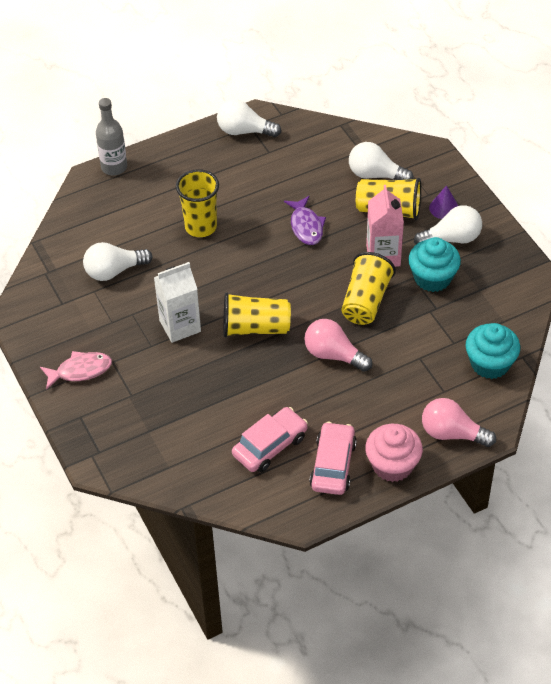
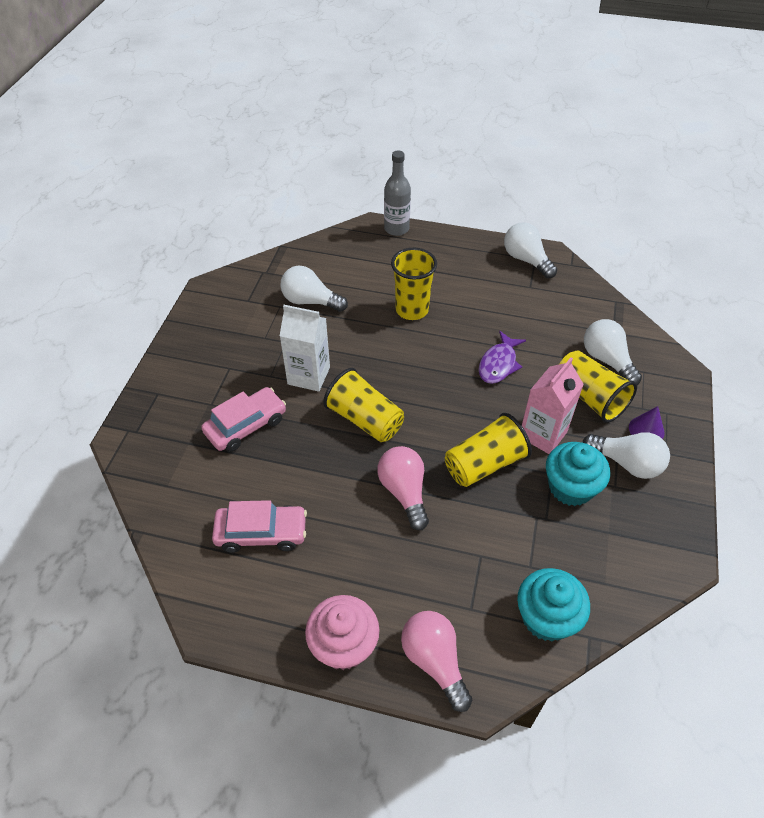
camera: 40 degrees right, 0 degrees up
(80, 370) = (200, 358): pink fish -> none
(333, 465) = (292, 597): pink car -> pink car (246, 426)

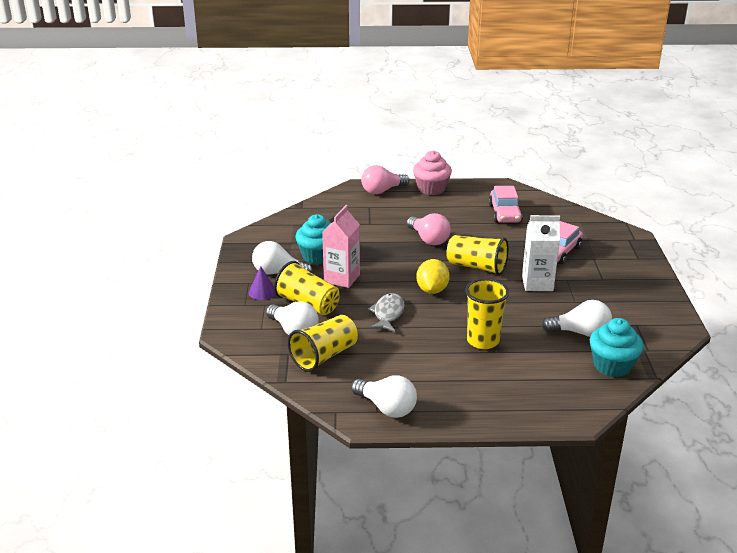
camera: 165 degrees right, 20 degrees down
(261, 533) = (505, 213): pink car -> pink car turned 75 degrees counterclockwise
(396, 229) = (547, 418): grey bottle -> none
(434, 661) = (382, 191): pink light bulb -> pink light bulb turned 105 degrees clockwise
(436, 390) = (432, 290): none -> yellow lemon
(484, 464) = (380, 258): yellow cup -> yellow cup (324, 356)
(499, 364) = (388, 314): purple fish -> grey fish
(546, 617) = (326, 209): turquoise cupcake -> turquoise cupcake (612, 366)

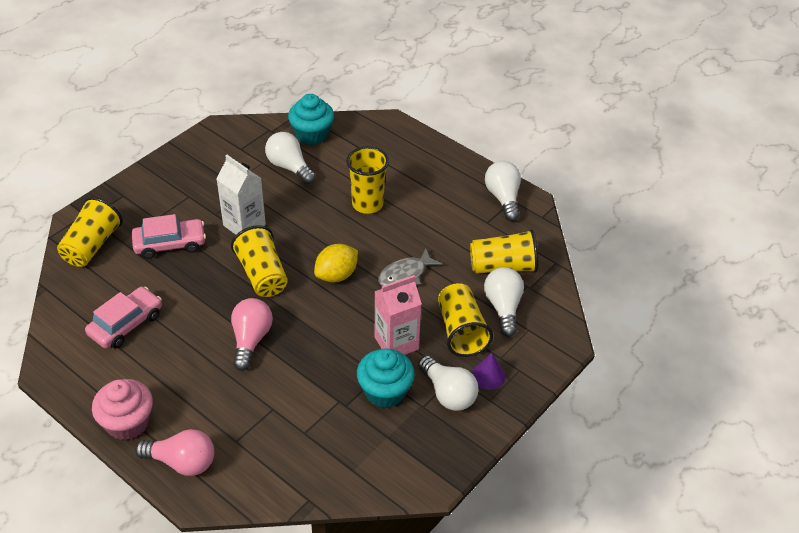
camera: 140 degrees left, 15 degrees up
(595, 230) = (92, 246): none -> yellow cup

